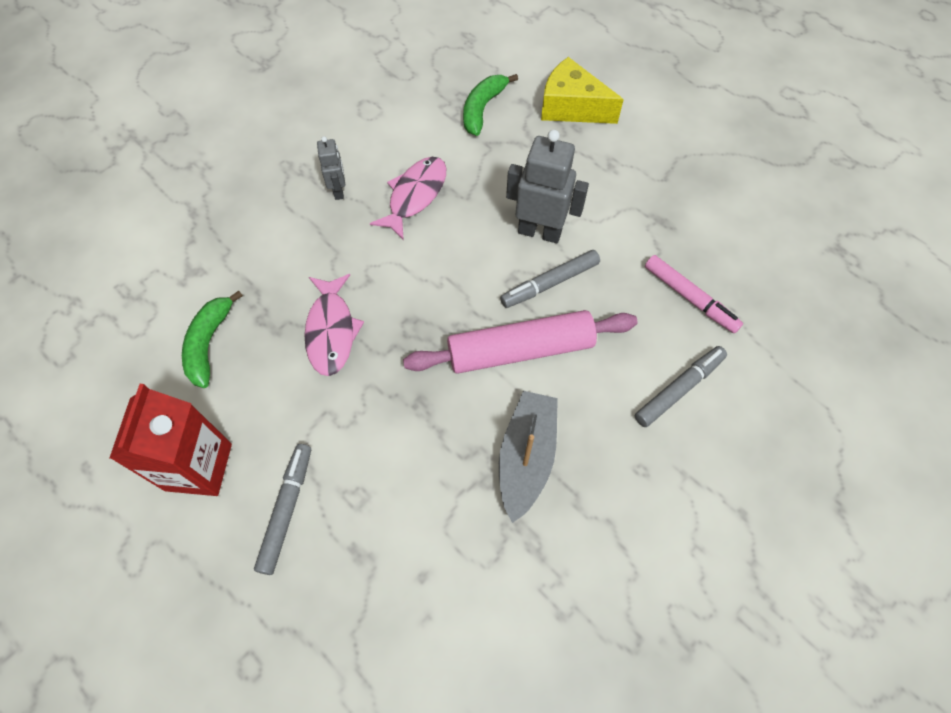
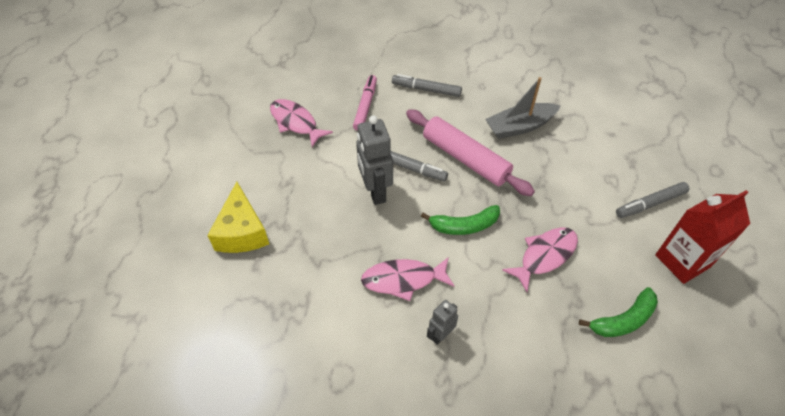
camera: 125 degrees left, 10 degrees down
(482, 109) = (282, 289): green banana -> green banana (464, 226)
(704, 213) = (295, 122): none -> pink fish

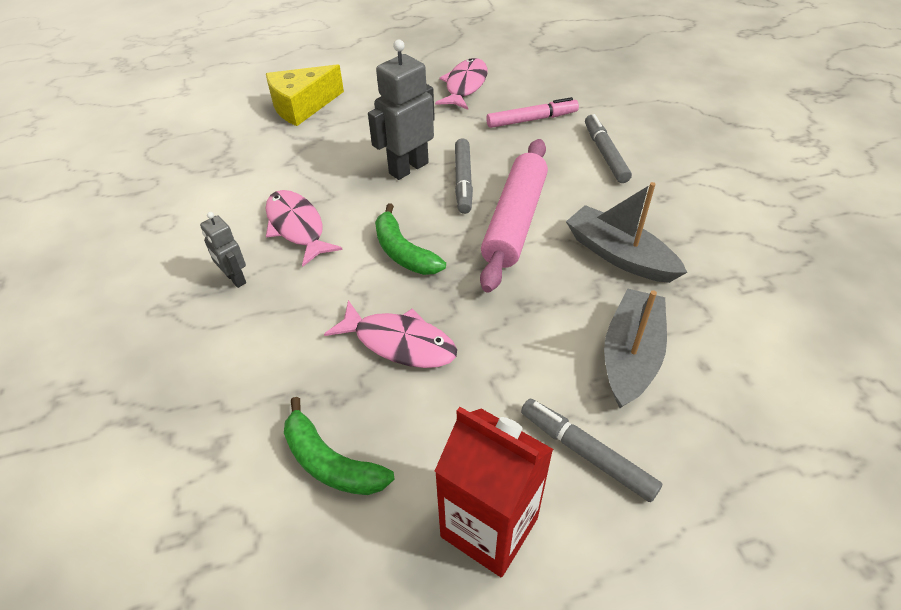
camera: 65 degrees right, 5 degrees down
(440, 335) = (235, 279): grey robot -> grey robot turned 150 degrees counterclockwise
(595, 157) = (631, 356): none -> grey boat

